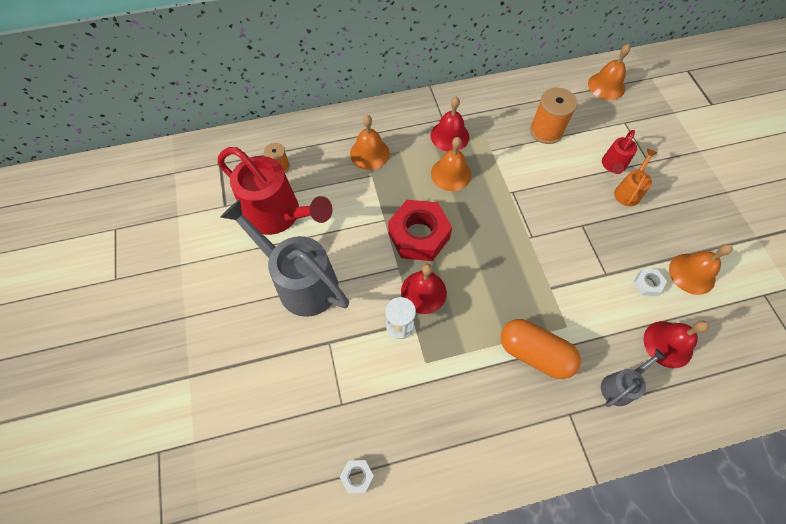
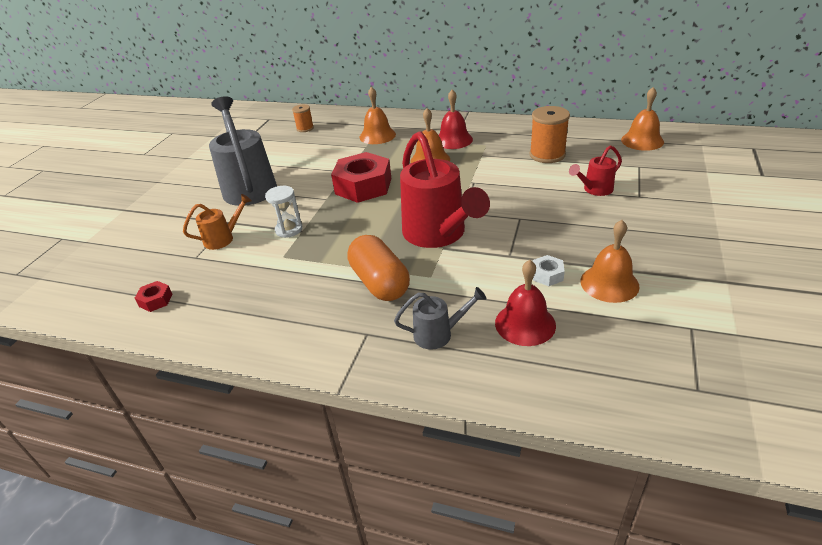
camera: 35 degrees right, 25 degrees down
(279, 215) = (275, 150): red watering can -> red watering can (438, 234)
(357, 476) = (156, 300): white nut -> red nut
(423, 292) = (329, 217): red bell -> none
(628, 192) = (594, 209): orange watering can -> orange watering can (223, 238)

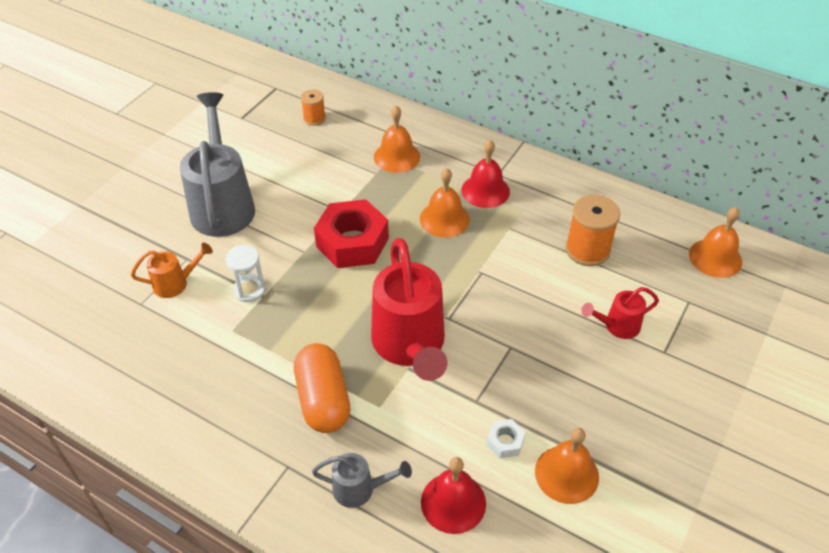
camera: 10 degrees right, 10 degrees up
(156, 300) = (88, 356): red nut -> none

